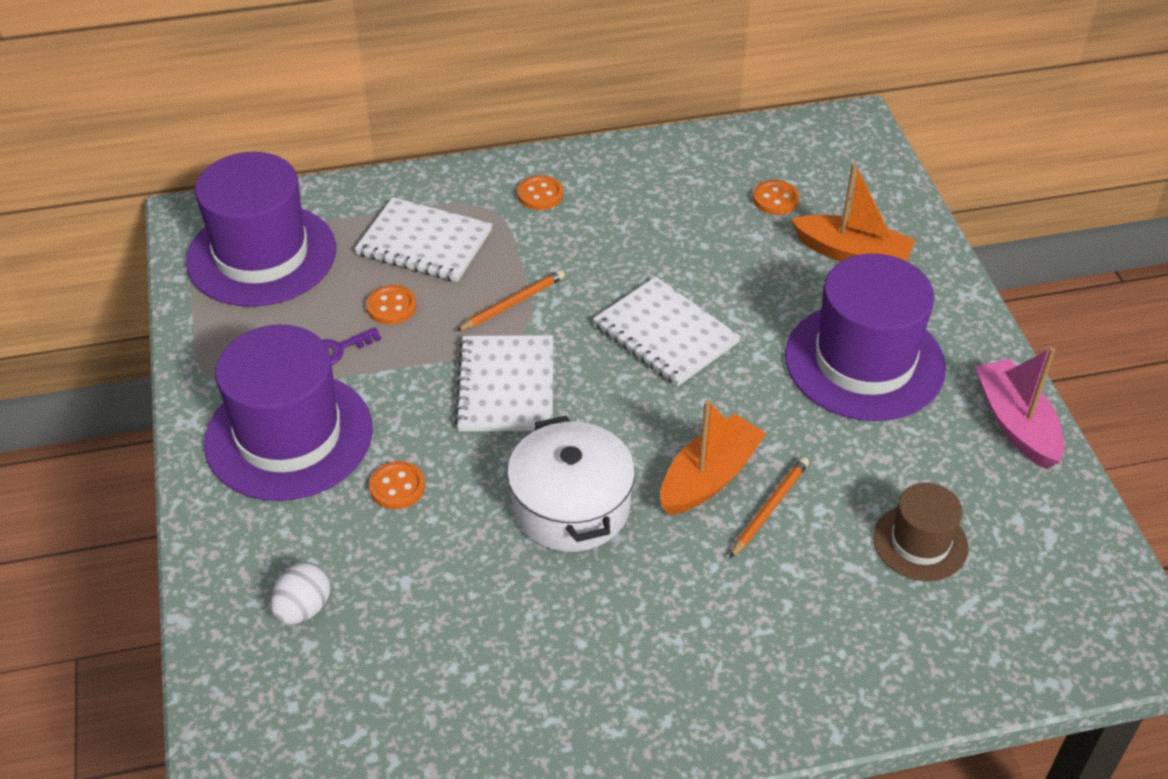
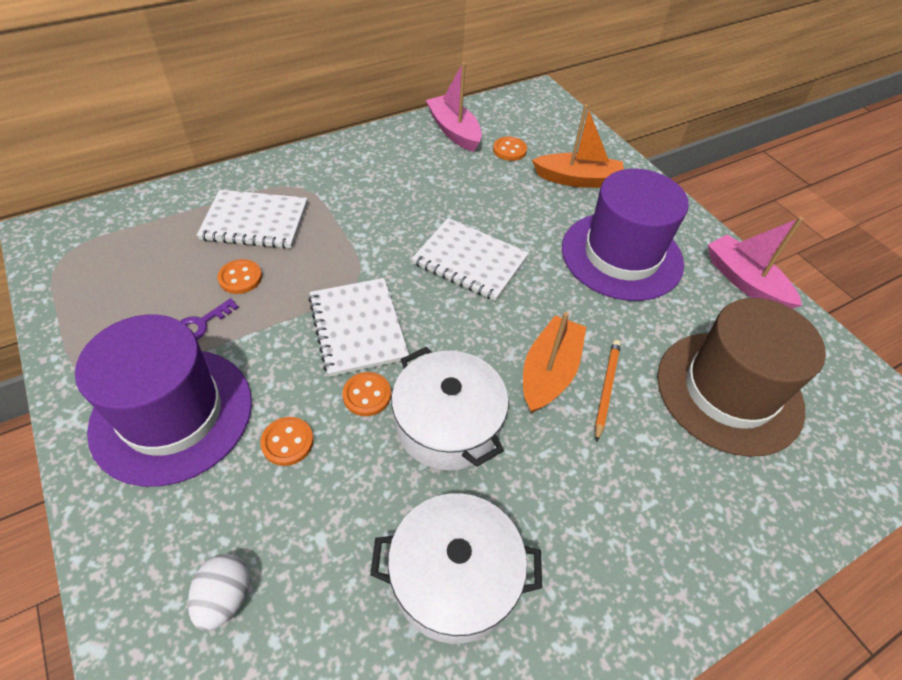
camera: 20 degrees left, 5 degrees up
(261, 255) = (114, 254): purple hat -> none
(513, 303) = (342, 258): orange pencil -> none
(525, 646) = (454, 578): none -> white pot
(540, 194) = (337, 171): orange button -> orange button (367, 395)
(710, 162) = (454, 131): none -> pink boat
(920, 543) = (729, 391): brown hat -> brown hat, size x1.89

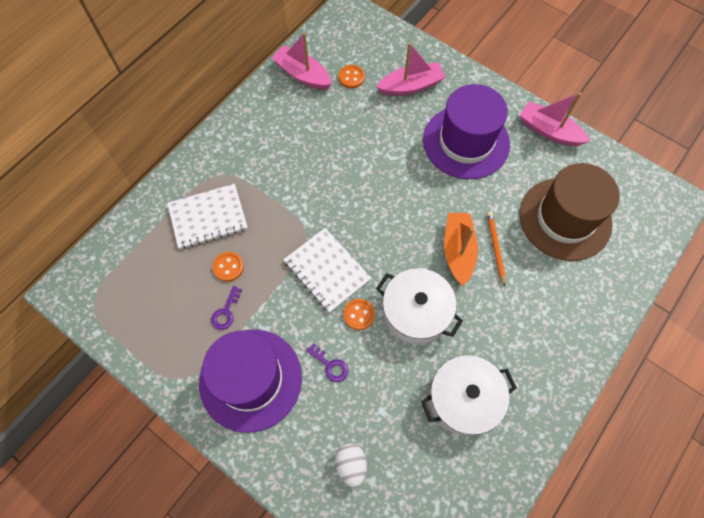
camera: 20 degrees left, 15 degrees up
(287, 442) = (330, 365): orange button -> purple key
(470, 261) = (371, 188): white notebook -> none
(578, 179) = (411, 86): orange boat -> pink boat

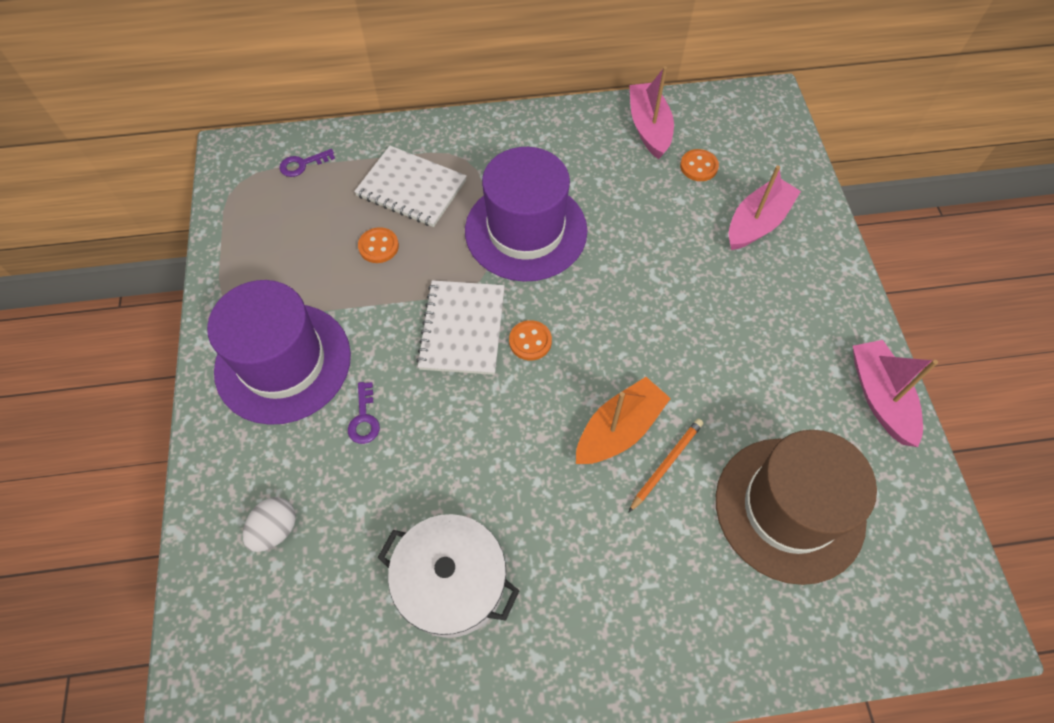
camera: 45 degrees right, 5 degrees down
(226, 312) = (331, 284): purple key -> purple key (302, 164)
(359, 314) = (445, 397): orange button -> orange button (530, 341)
(411, 86) = (757, 223): pink boat -> pink boat turned 75 degrees counterclockwise
(416, 312) = (503, 449): white pot -> none
(466, 142) = (758, 327): purple hat -> purple hat (526, 230)

